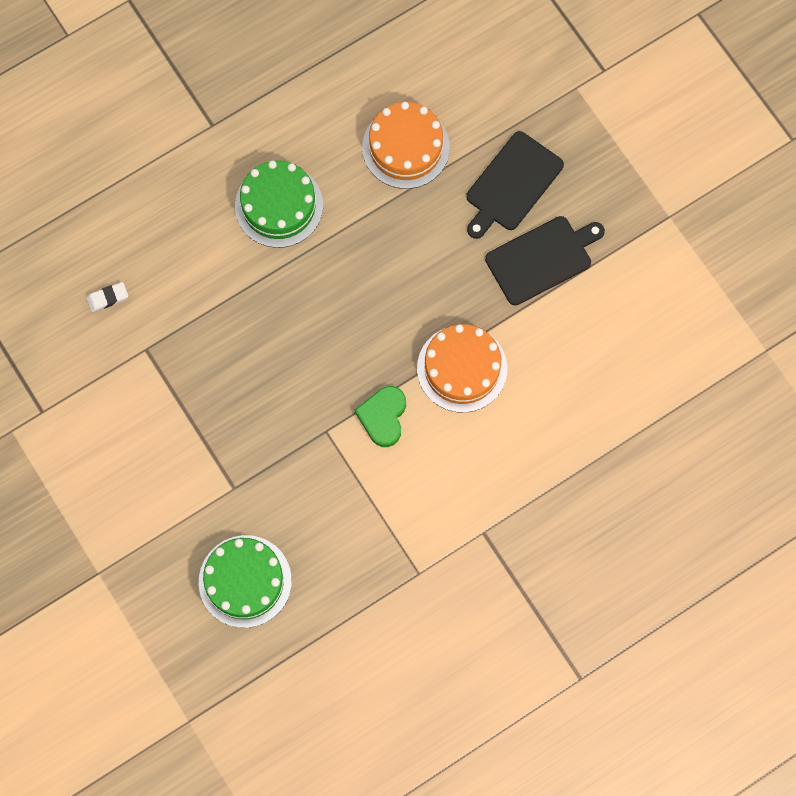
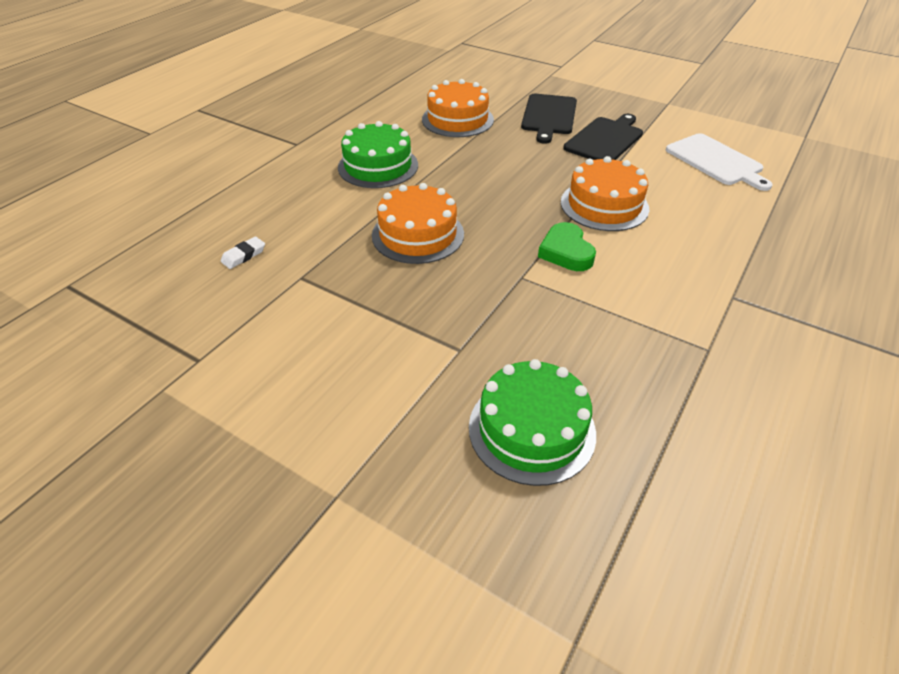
camera: 25 degrees left, 30 degrees down
(267, 335) = (418, 234): none -> orange cake
(629, 349) = (716, 161): none -> white cutting board

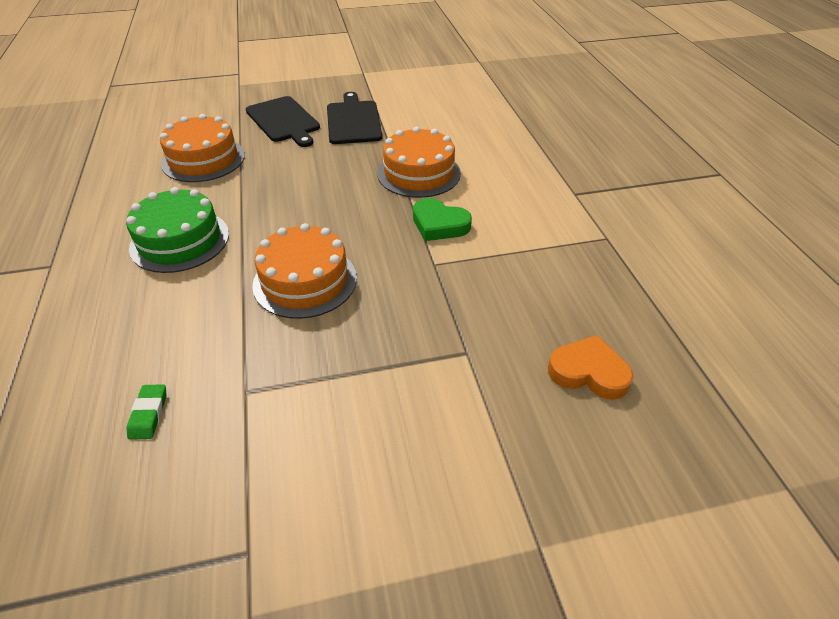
camera: 45 degrees left, 0 degrees up
(244, 255) = (149, 414): white eraser -> green eraser
(531, 429) = (588, 372): green cake -> orange heart
(716, 161) = (448, 103): white cutting board -> none

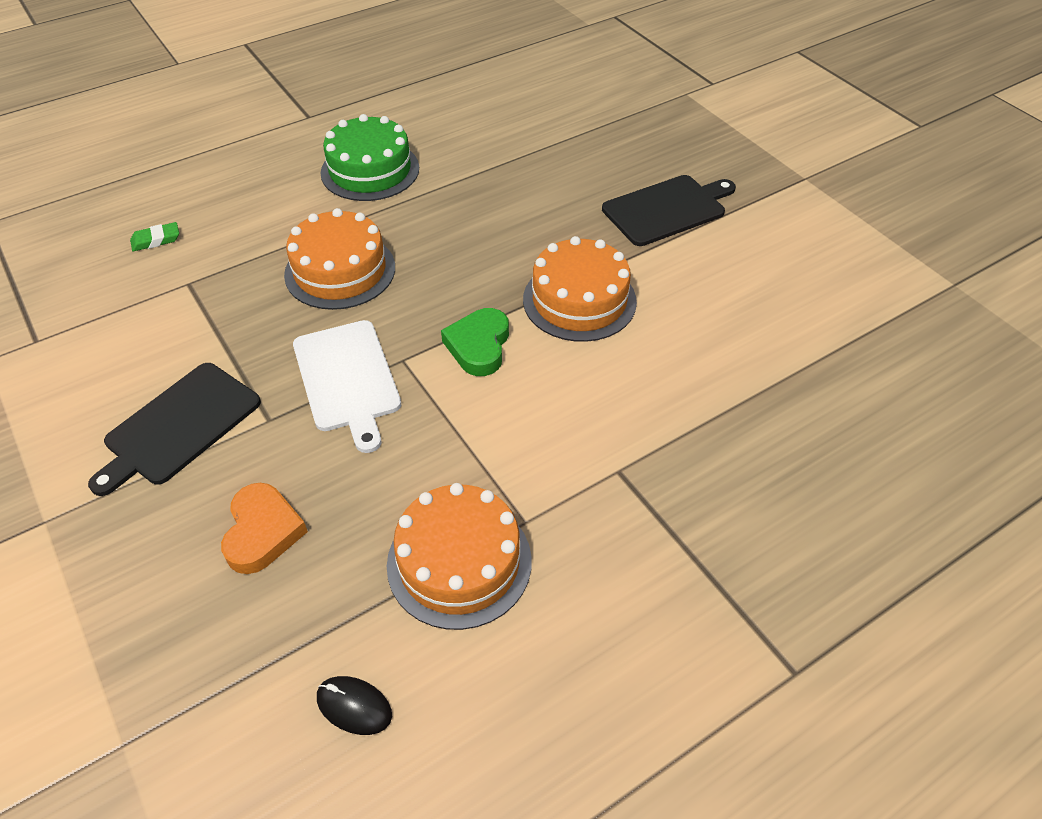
camera: 70 degrees right, 5 degrees up
(203, 159) = (511, 131): orange cake -> orange cake (459, 562)
(284, 121) = (627, 155): black cutting board -> black cutting board (179, 426)
(441, 297) = (347, 379): none -> white cutting board
(746, 343) = (354, 706): none -> black mouse

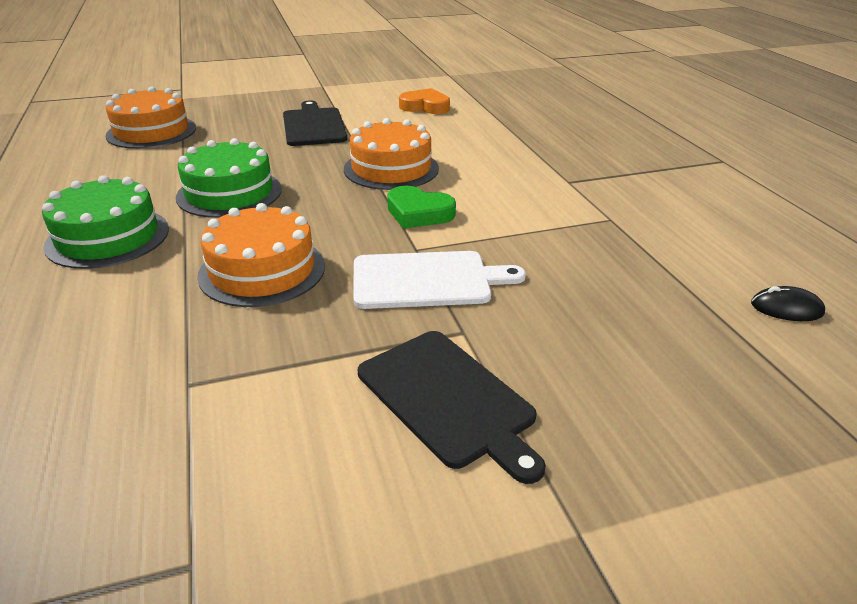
camera: 75 degrees left, 15 degrees down
(156, 240) = (60, 414): green eraser -> none
(262, 532) = (611, 345): orange heart -> orange heart (425, 106)
(354, 706) = (786, 308): black mouse -> black mouse turned 60 degrees clockwise
(459, 562) = (647, 249): orange cake -> orange cake (151, 131)
(472, 205) = (229, 193): none -> green cake

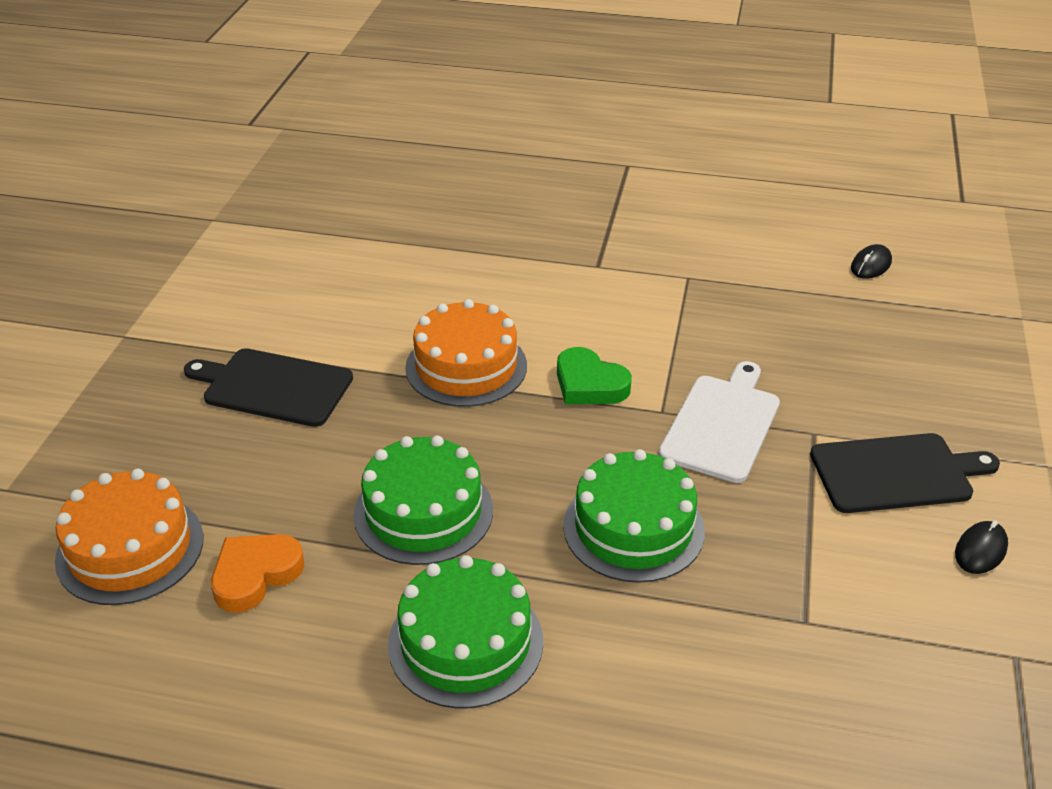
camera: 60 degrees left, 5 degrees up
(262, 270) = (633, 528): orange cake -> green cake
(365, 495) = (980, 550): none -> black mouse
(418, 213) = (589, 384): green heart -> green heart turned 75 degrees clockwise
(425, 106) = (305, 278): orange heart -> orange heart (255, 575)

